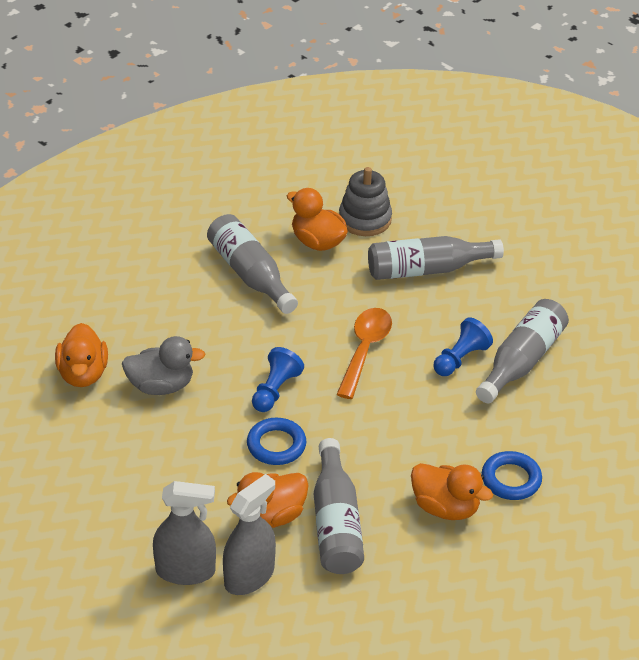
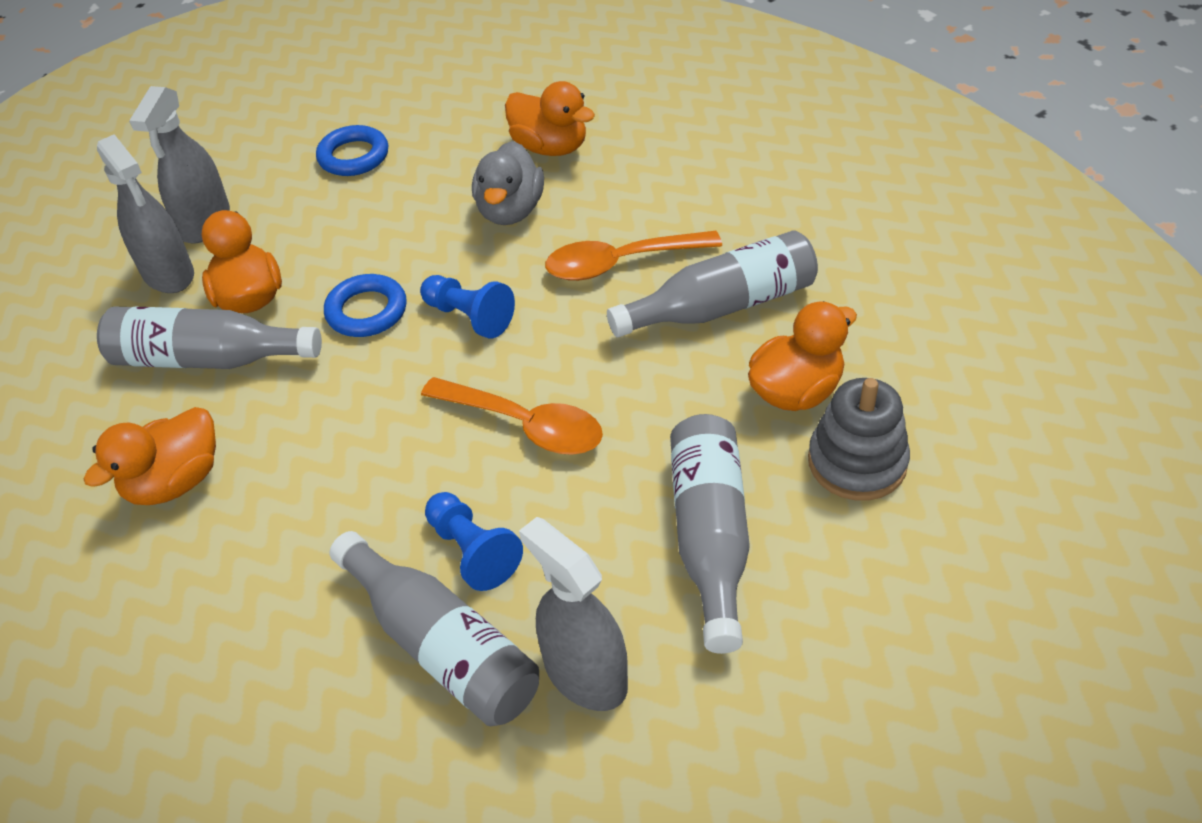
camera: 105 degrees right, 5 degrees up
(83, 374) = (550, 147): orange duck -> orange duck turned 150 degrees counterclockwise
(214, 323) = (620, 263): none -> orange spoon
(511, 479) = (188, 576): blue ring -> blue ring (354, 156)
(520, 307) = (585, 674): none -> grey spray bottle

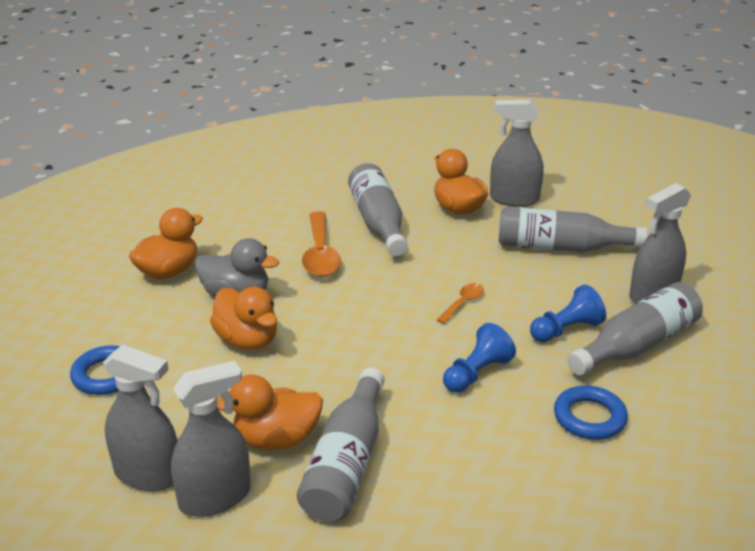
camera: 85 degrees left, 15 degrees down
(175, 482) = (486, 476): orange duck -> orange duck (247, 340)
(367, 311) = (322, 370): blue ring -> blue ring (589, 417)
(469, 317) = (349, 320): blue pawn -> blue pawn (477, 373)
(525, 425) = (463, 303): orange spoon -> orange spoon, size x0.53
(857, 462) = (514, 199): grey stacking toy -> grey spray bottle

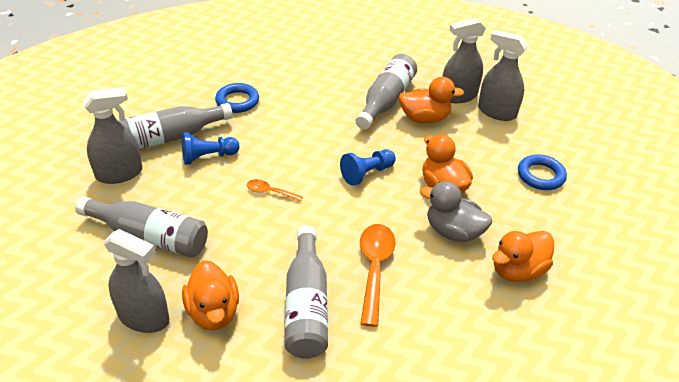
camera: 170 degrees left, 10 degrees up
(463, 303) = (270, 192): orange spoon -> orange spoon turned 60 degrees clockwise
(477, 373) = (289, 137): blue pawn -> blue pawn (367, 173)

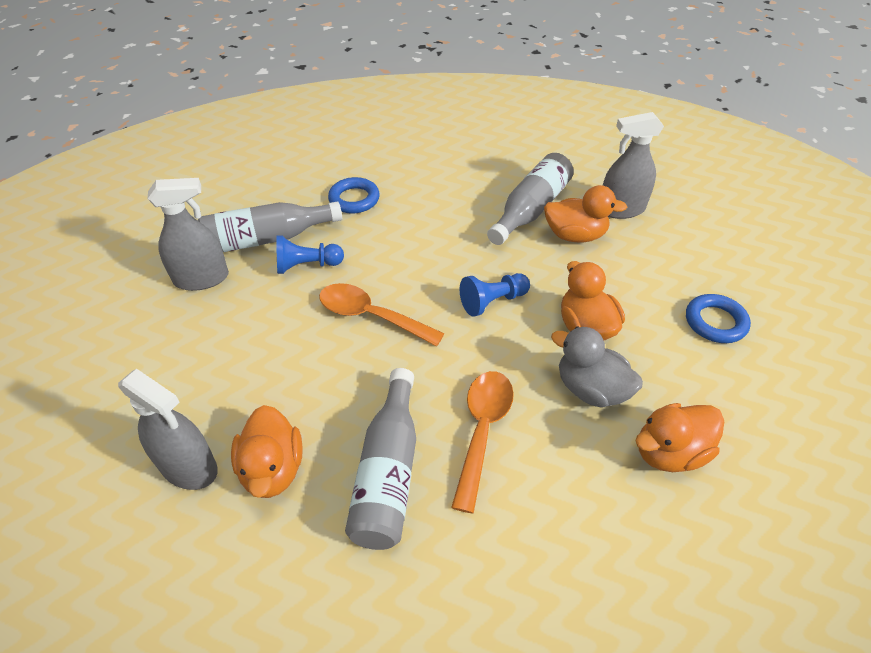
camera: 10 degrees right, 5 degrees up
(149, 236) = (218, 361): grey bottle -> none
(270, 192) = (371, 316): orange spoon -> orange spoon, size x1.89
(496, 112) = (667, 233): grey spray bottle -> none

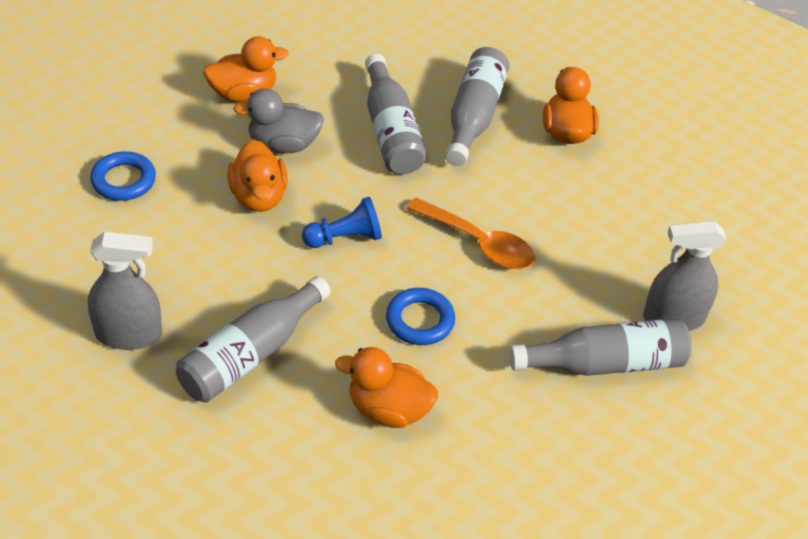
camera: 175 degrees left, 0 degrees up
(189, 467) = (634, 144): grey spray bottle -> none
(307, 265) = (551, 316): blue pawn -> none
(354, 199) = (491, 413): blue ring -> blue ring (420, 320)
(482, 430) = (391, 131): orange spoon -> grey bottle
(575, 235) = (212, 305): orange duck -> orange duck (388, 409)
(591, 389) = (283, 144): grey duck -> grey duck turned 135 degrees clockwise

